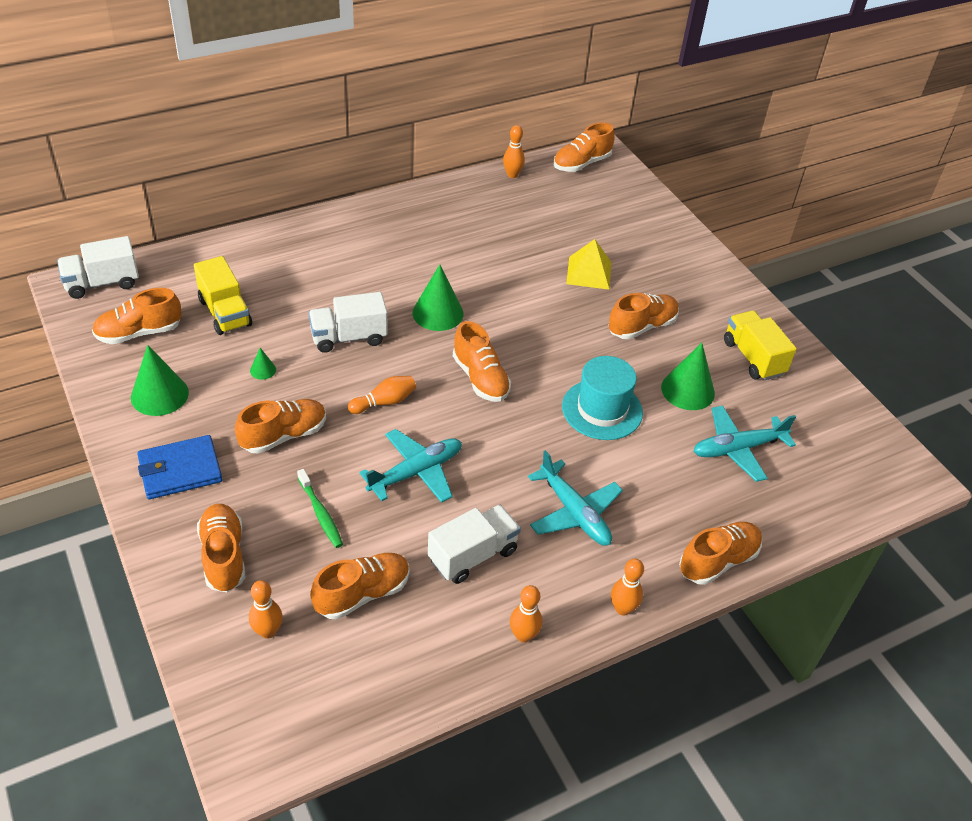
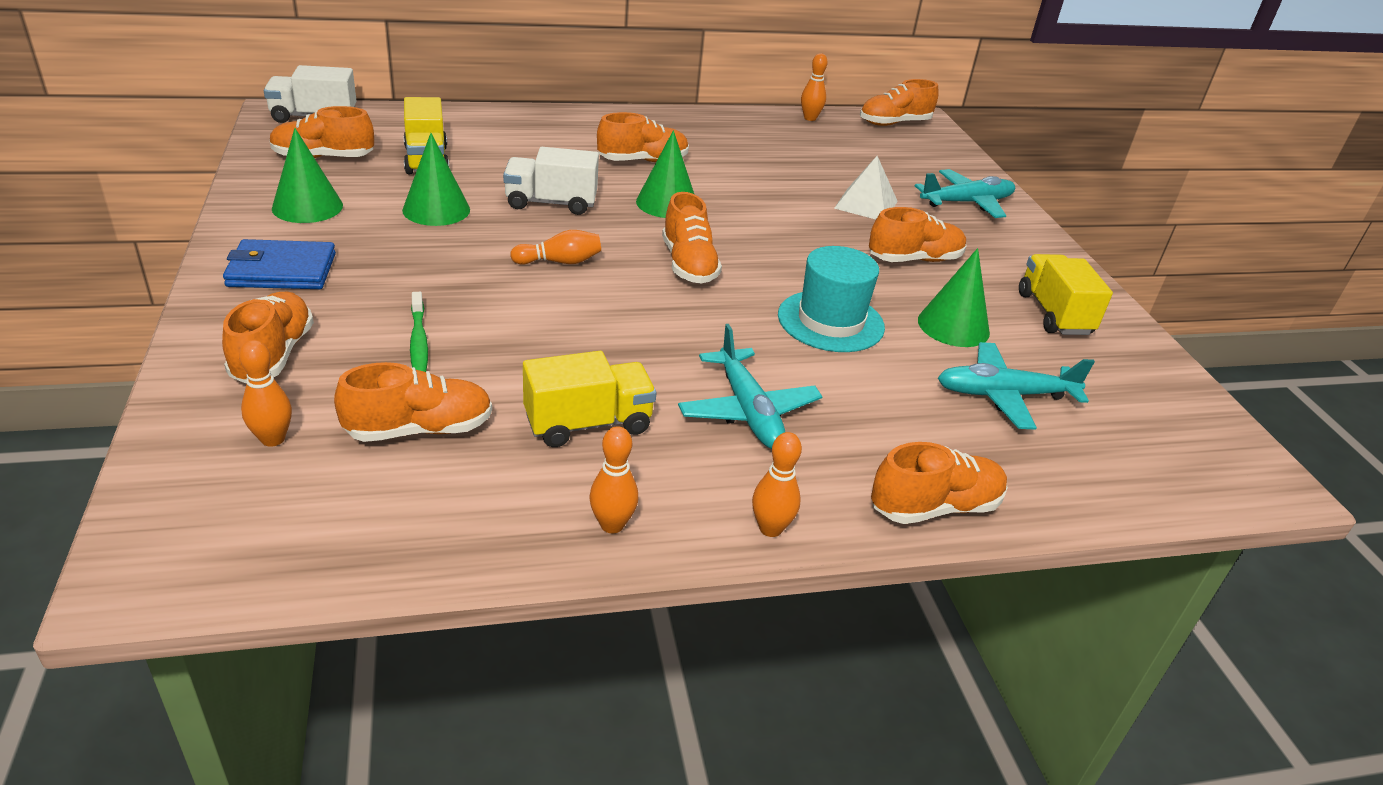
camera: 15 degrees right, 10 degrees down
(263, 370) = (436, 210): green cone -> green cone, size x2.12
(284, 435) = (422, 266): orange shoe -> orange shoe (643, 161)
(416, 472) = (561, 329): turquoise plane -> turquoise plane (967, 203)
(472, 555) = (588, 423): white truck -> yellow truck
(589, 273) = (866, 204): yellow pyramid -> white pyramid

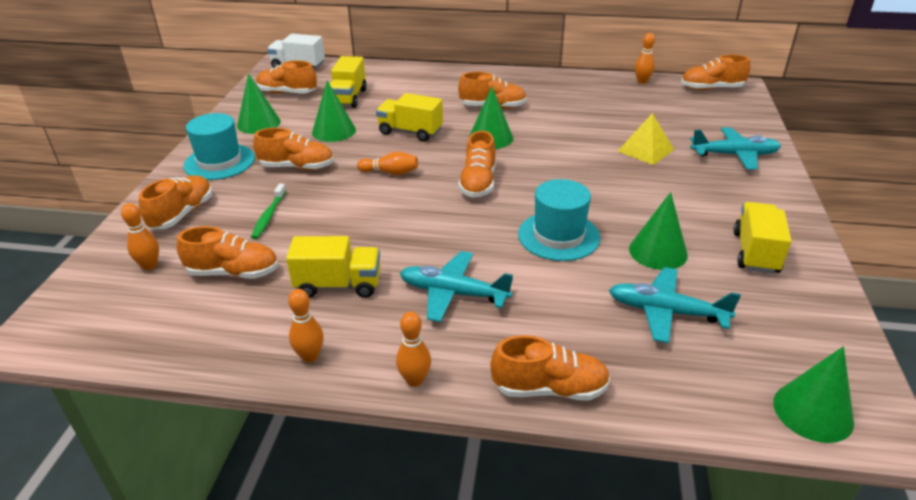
camera: 25 degrees right, 0 degrees up
(282, 270) = (219, 162): blue wallet -> turquoise hat
(551, 203) = (410, 132): white truck -> yellow truck
(748, 411) = (453, 293): turquoise plane -> turquoise plane turned 105 degrees clockwise
(866, 204) = (645, 150): white pyramid -> yellow pyramid
(914, 259) = (658, 196): orange shoe -> orange shoe (297, 167)
(1206, 478) = (813, 411): none -> green cone

